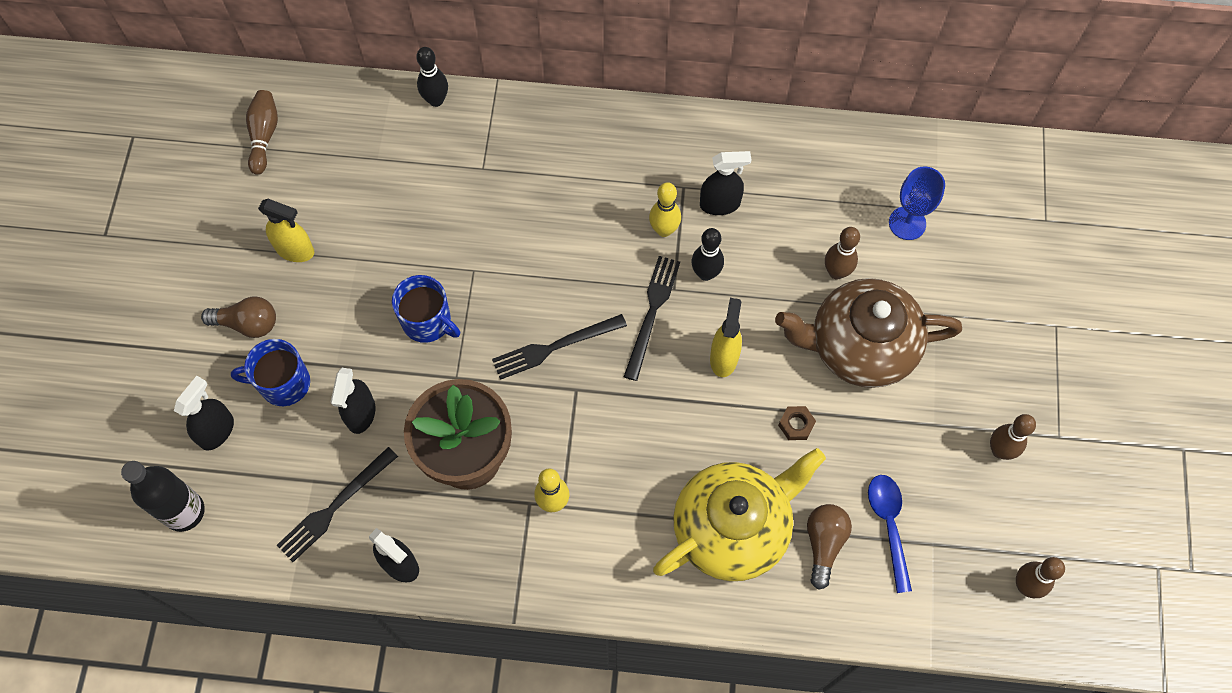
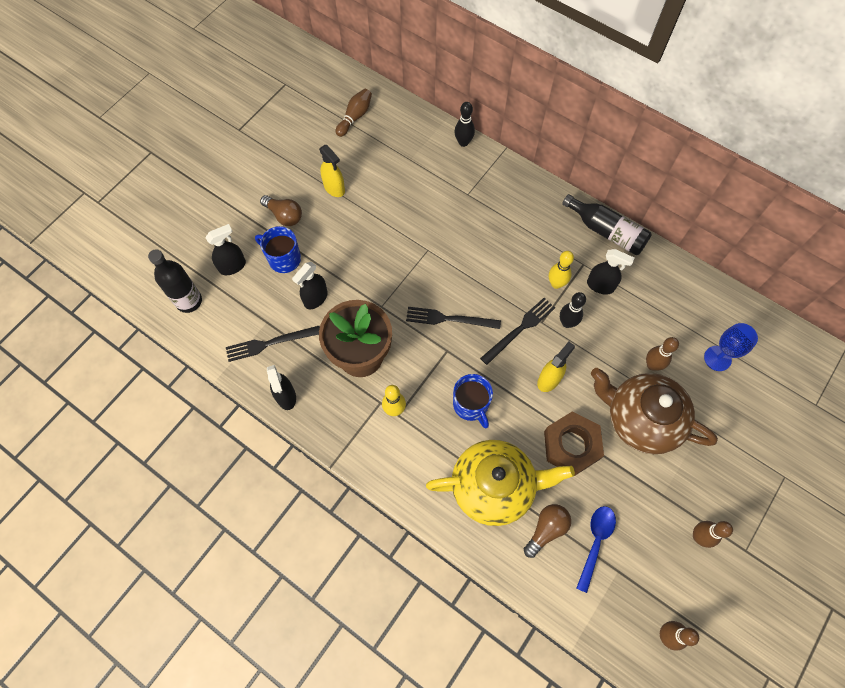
camera: 30 degrees right, 0 degrees up
(428, 321) = (384, 266): blue mug -> blue mug (471, 405)
(688, 129) = (606, 231): none -> black bottle
(796, 425) = (571, 445): brown nut -> brown nut, size x2.33

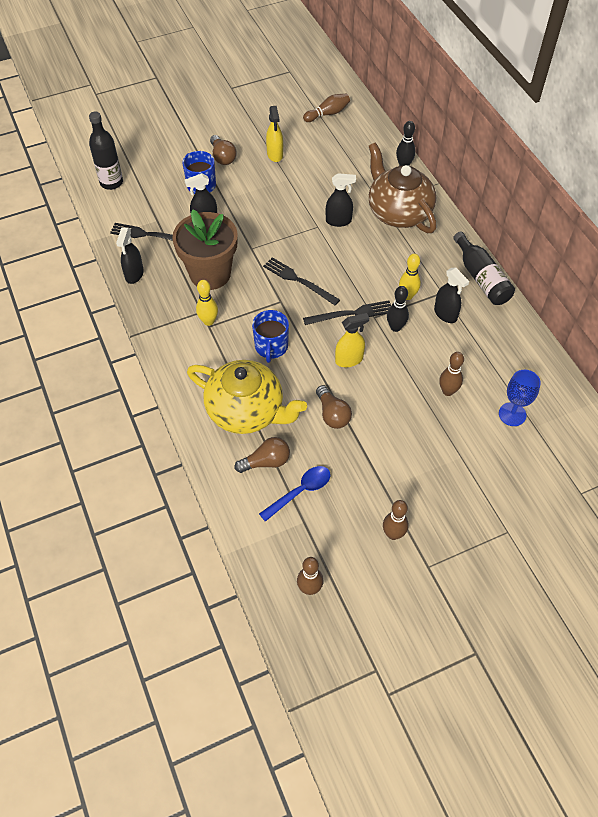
camera: 30 degrees right, 10 degrees down
(232, 266) = (159, 174): black spray bottle -> black spray bottle (338, 221)
(571, 445) = (332, 414): brown nut -> brown light bulb
(640, 419) = (407, 425): brown teapot -> brown teapot (398, 212)

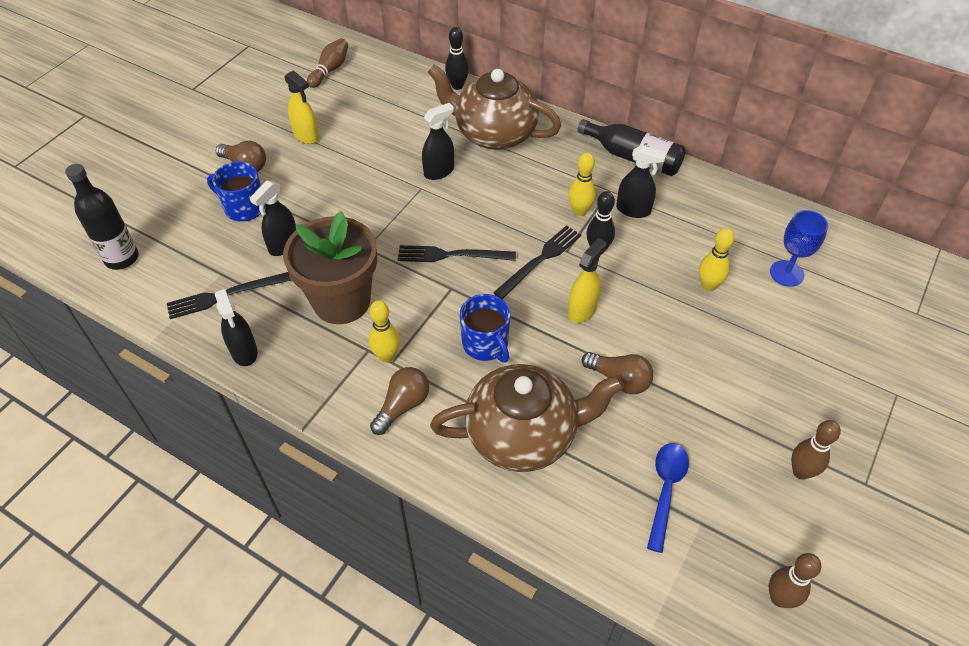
camera: 35 degrees left, 5 degrees down
(247, 411) = (523, 434): yellow teapot -> brown teapot
(266, 462) = (598, 480): brown light bulb -> brown light bulb (402, 406)
(448, 391) = (708, 286): brown bowling pin -> yellow bowling pin

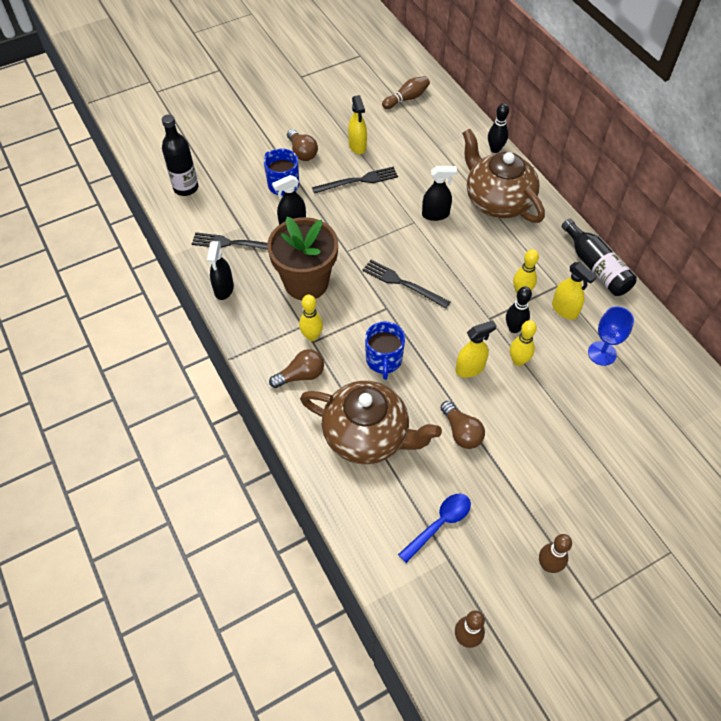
camera: 30 degrees right, 5 degrees up
(540, 260) = (465, 316): black fork -> black fork (358, 181)
(633, 210) = (564, 310): black spray bottle -> yellow spray bottle
(708, 286) = (581, 396): yellow bowling pin -> yellow bowling pin (518, 361)
(786, 273) = (653, 417): blue goblet -> blue goblet (602, 353)

